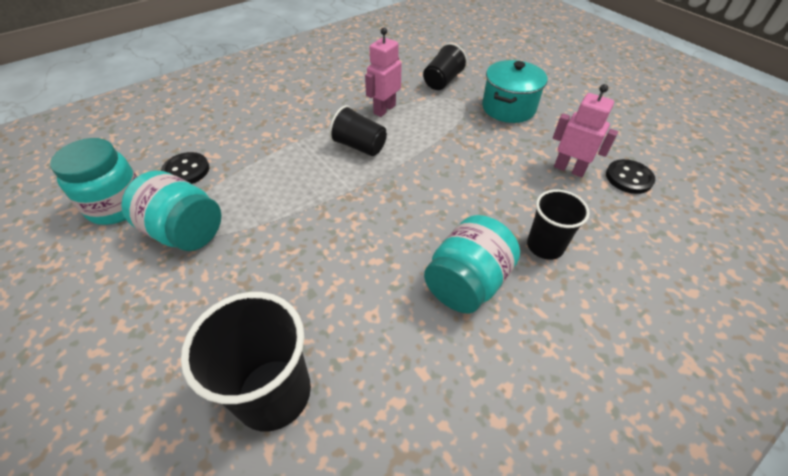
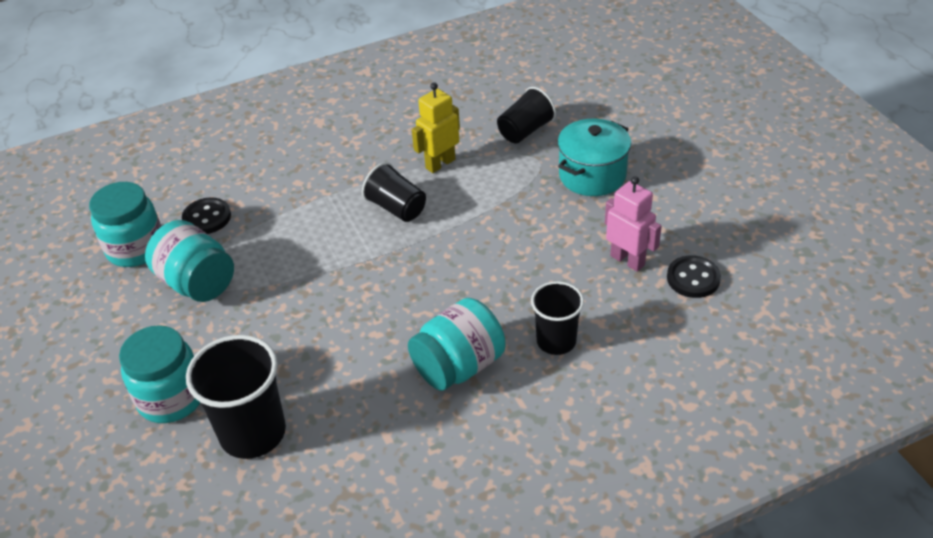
camera: 15 degrees right, 5 degrees down
(171, 364) = (171, 398): none -> turquoise jar
(384, 109) = (440, 164): pink robot -> yellow robot

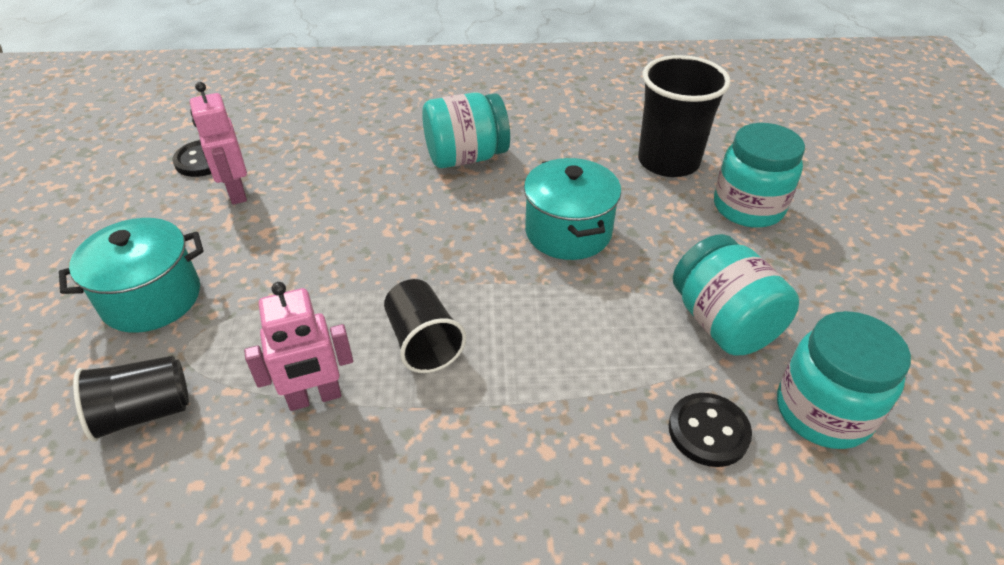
camera: 160 degrees left, 0 degrees up
(329, 317) = (568, 232): none -> turquoise pot
(440, 164) = (315, 397): yellow robot -> pink robot
(556, 341) = (369, 151): black cup -> none

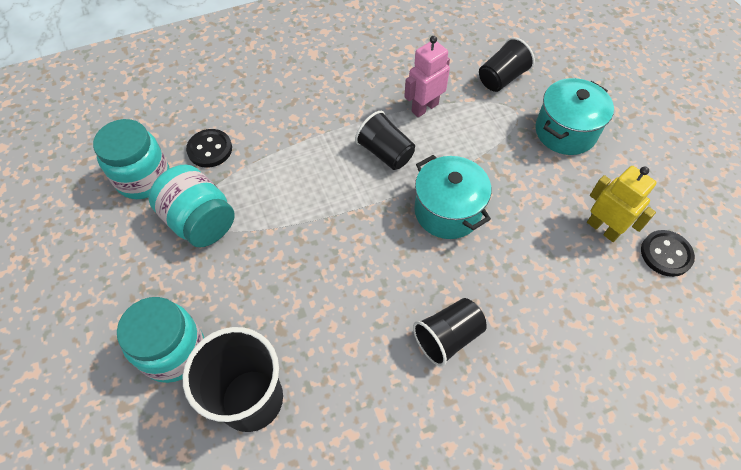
camera: 160 degrees right, 15 degrees up
(236, 192) = (603, 228): pink robot -> yellow robot
(466, 157) = (448, 337): turquoise jar -> black cup
(568, 232) = (324, 271): turquoise pot -> turquoise pot (447, 211)

